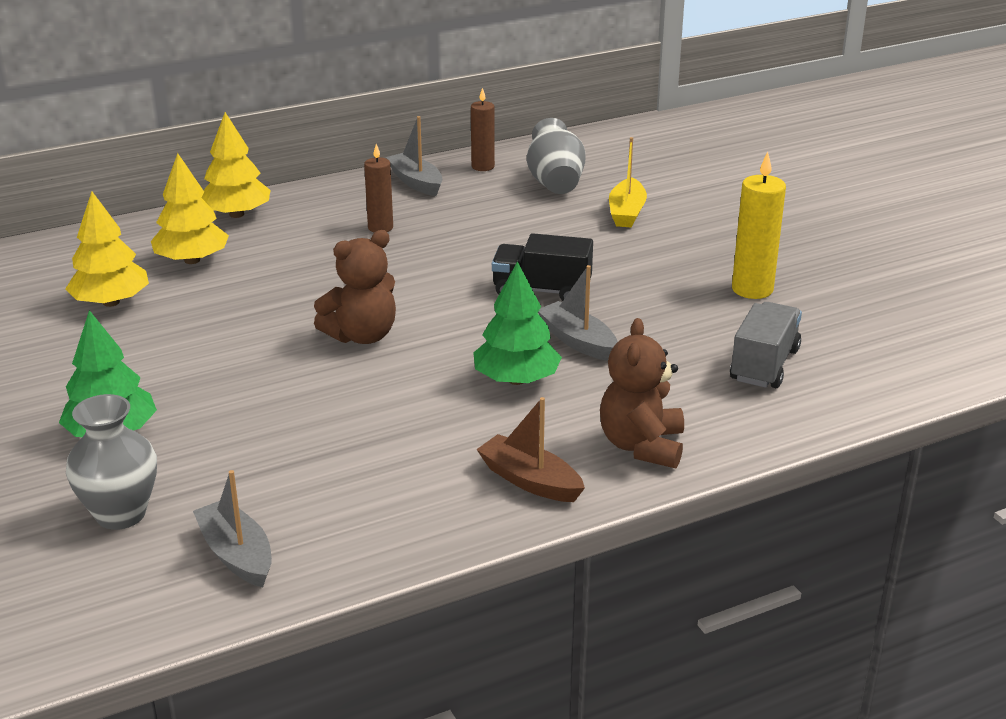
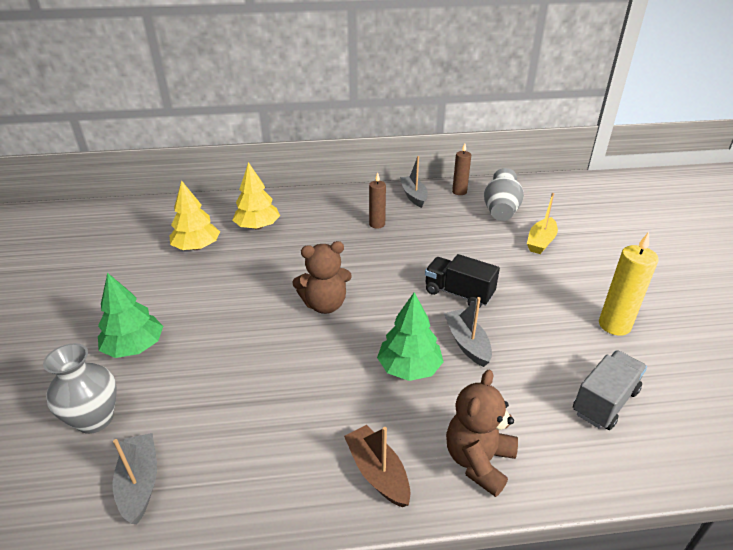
camera: 20 degrees right, 5 degrees up
(236, 214) = (300, 200): yellow tree -> none

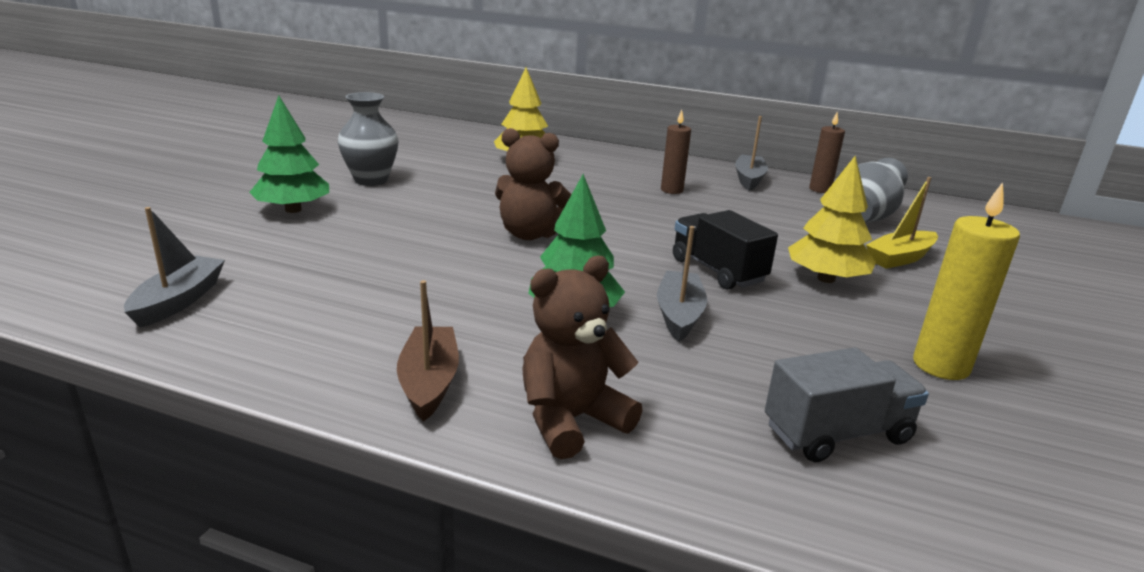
camera: 25 degrees right, 10 degrees down
(95, 419) = (196, 246): grey vase -> grey vase (371, 180)
(197, 247) = (440, 160): yellow tree -> yellow tree (826, 279)

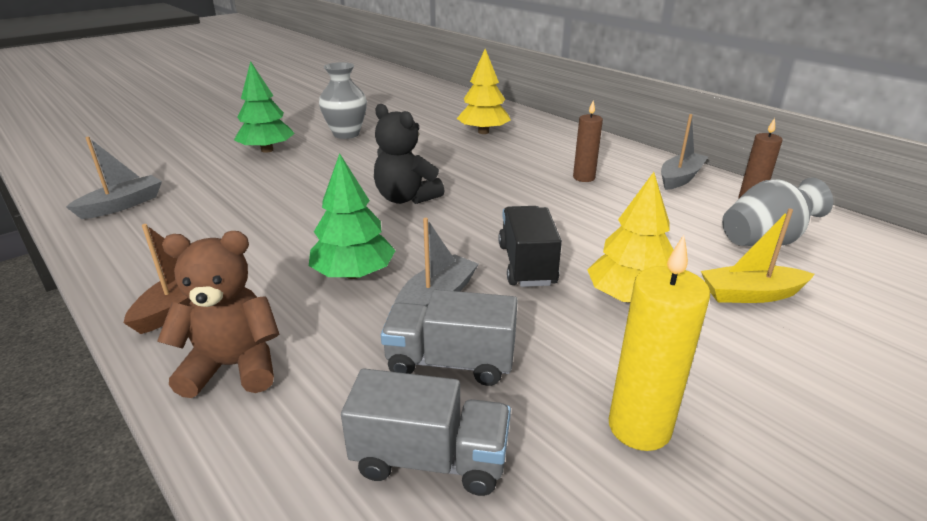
camera: 30 degrees right, 5 degrees up
(530, 234) = (406, 198): brown teddy bear -> black teddy bear
(758, 360) = (450, 362): none -> grey truck

